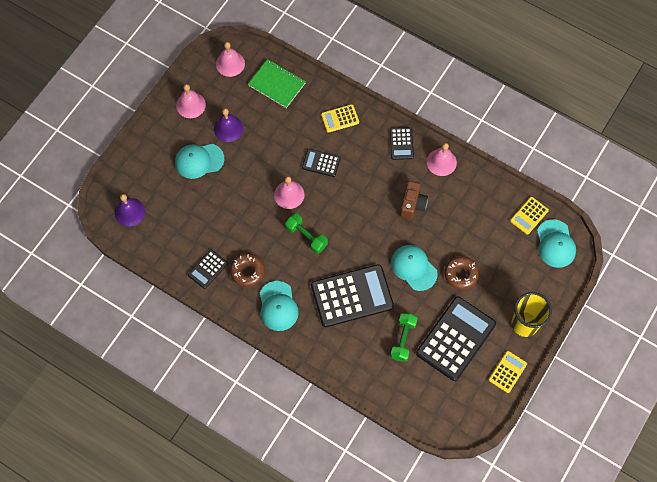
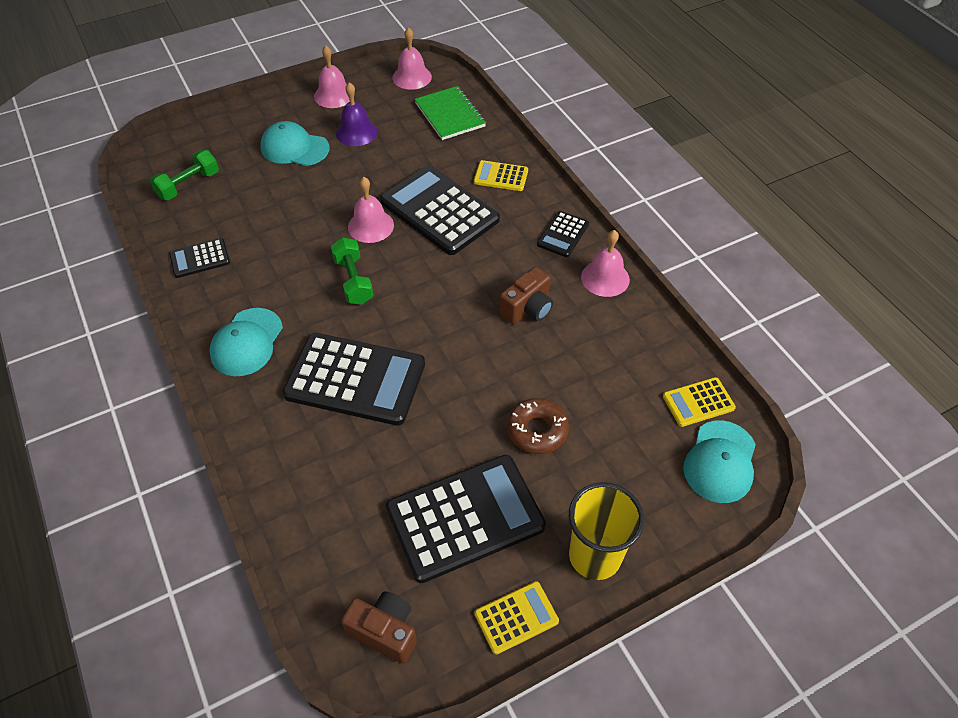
camera: 30 degrees right, 15 degrees down
(130, 212) = (170, 162): purple bell -> none
(247, 272) = (245, 284): brown donut -> none
(321, 163) = (439, 211): black calculator -> black calculator, size x2.05
(403, 340) = (383, 476): green dumbbell -> green dumbbell (188, 185)
(413, 268) = (471, 387): turquoise cap -> none
(455, 410) = (385, 631): none -> brown camera

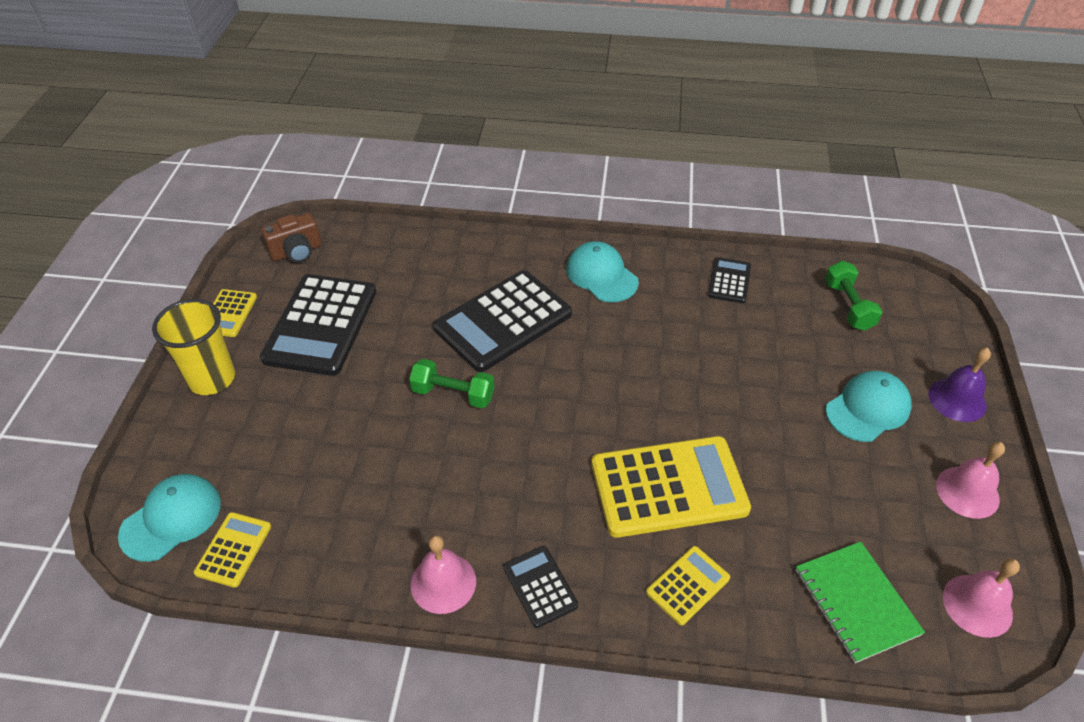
camera: 125 degrees right, 5 degrees down
(353, 280) = (618, 369): green dumbbell -> green dumbbell (453, 394)
(356, 132) = (869, 479): purple bell -> purple bell (957, 399)
(370, 226) = (687, 416): pink bell -> none
(439, 211) = (668, 487): black calculator -> yellow calculator
(450, 115) = (856, 602): green notebook -> green notebook turned 60 degrees clockwise
(527, 309) = (467, 482): brown camera -> none
(537, 430) = (339, 408): brown donut -> none
(720, 462) = (171, 518): turquoise cap -> turquoise cap turned 75 degrees clockwise

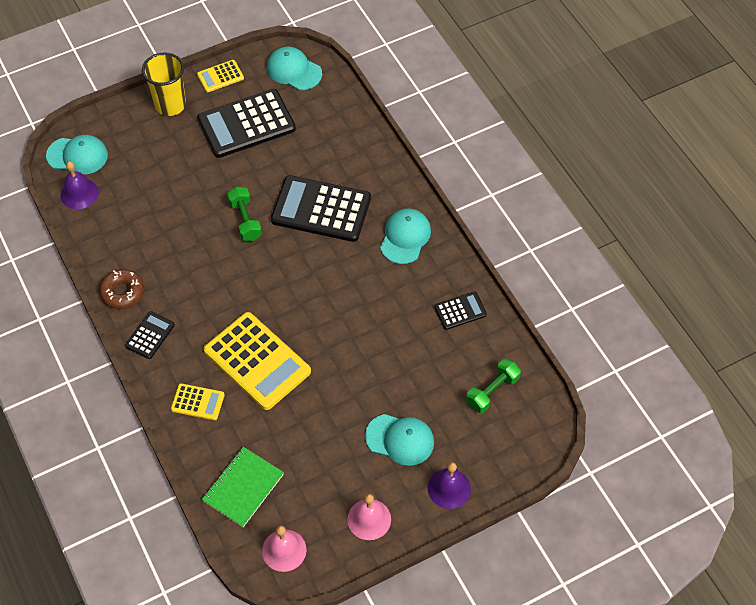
camera: 55 degrees right, 10 degrees up
(233, 549) = (79, 193): yellow calculator -> purple bell
(296, 252) = (294, 70): brown camera -> turquoise cap
(443, 583) = (122, 292): pink bell -> brown donut

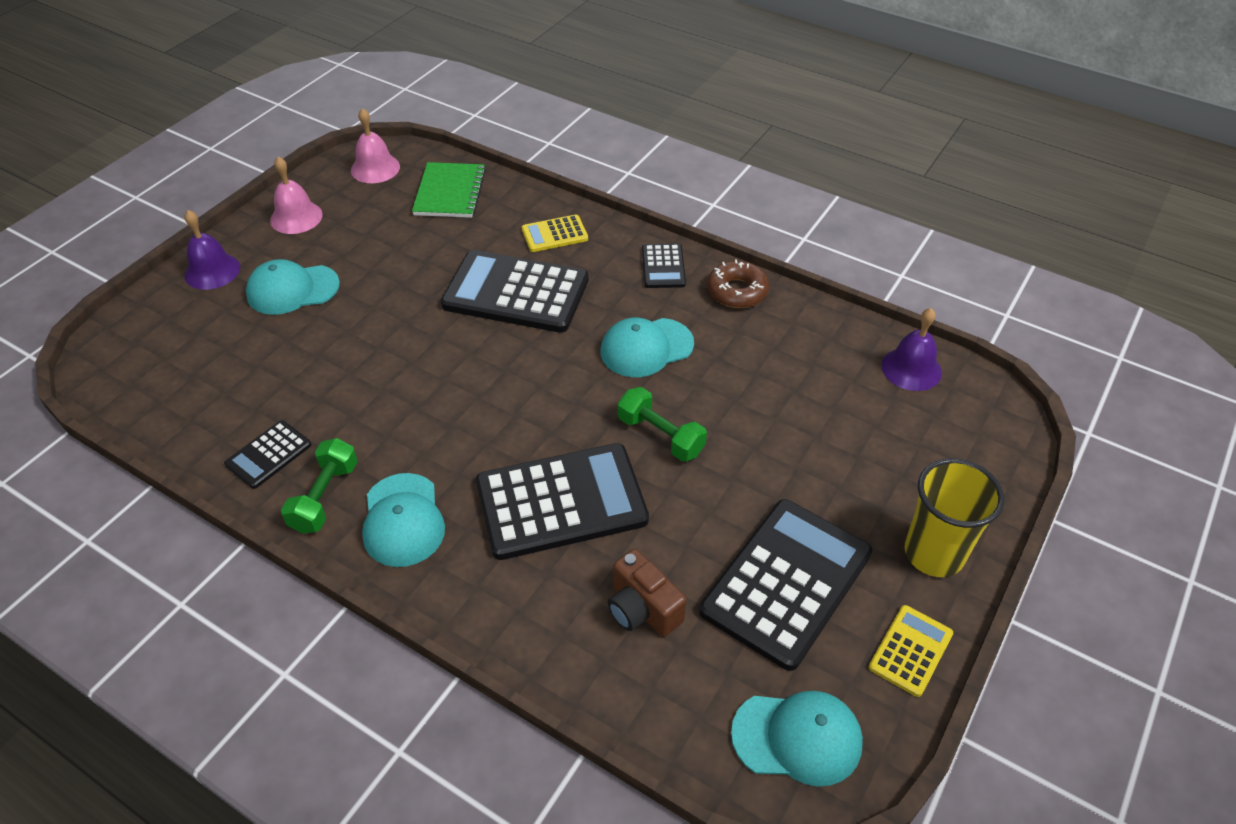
camera: 150 degrees right, 10 degrees down
(77, 155) = (971, 413): turquoise cap -> turquoise cap (646, 348)
(257, 361) = (516, 293): yellow calculator -> black calculator
(318, 143) = (642, 609): none -> brown camera
(492, 391) = (186, 379): green dumbbell -> green dumbbell (325, 497)

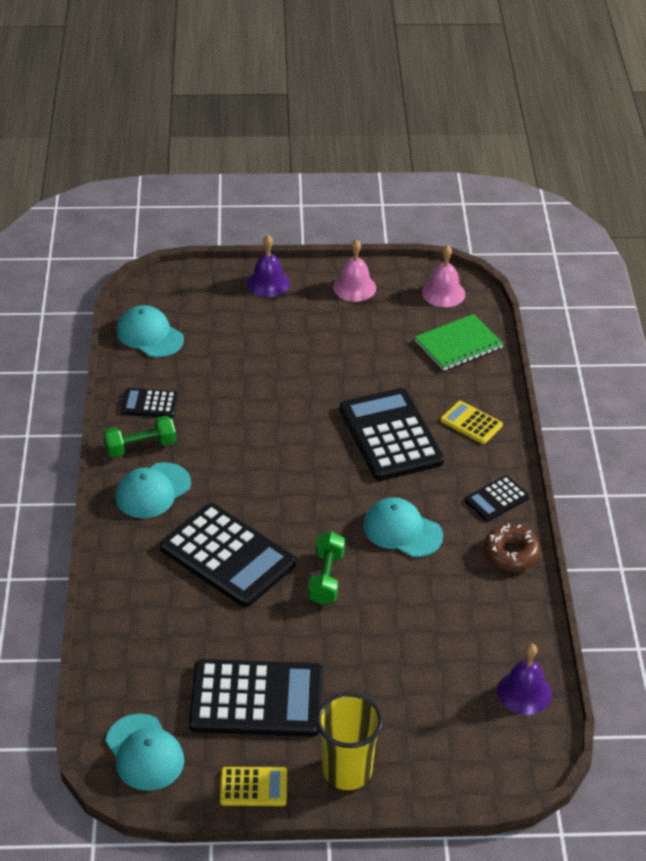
camera: 55 degrees right, 5 degrees down
(292, 290) = (287, 328): turquoise cap -> turquoise cap (149, 335)
(642, 609) = (178, 636): brown camera -> none

